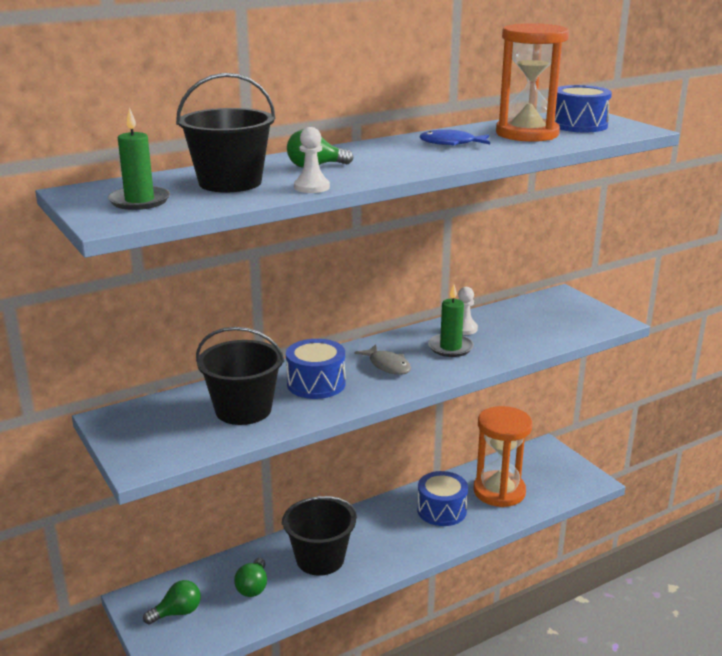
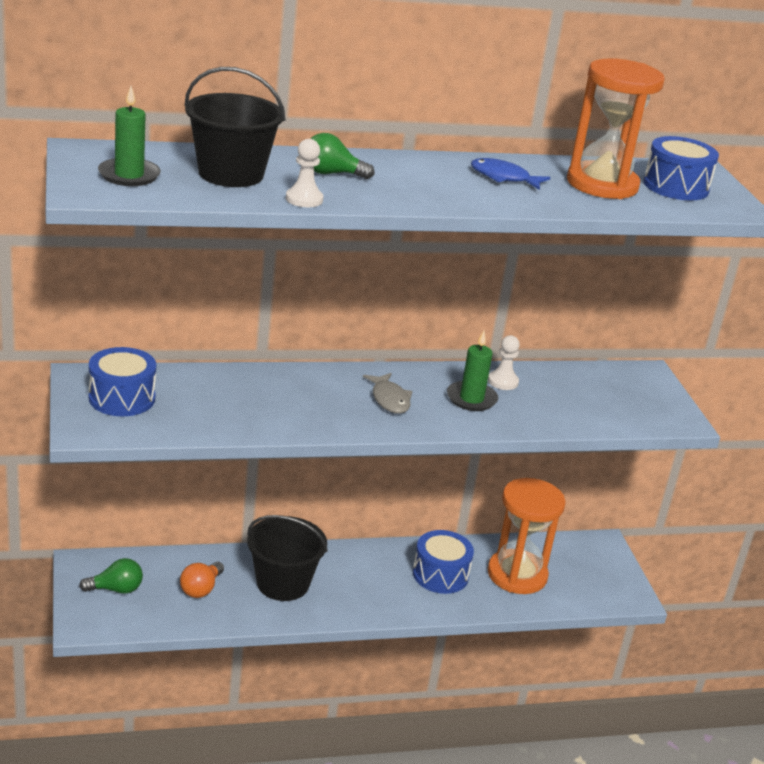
camera: 15 degrees right, 5 degrees up
(243, 410) = (213, 404): black bucket -> none
(253, 587) = (201, 589): green light bulb -> orange light bulb
(316, 384) = (302, 398): blue drum -> blue drum (122, 398)

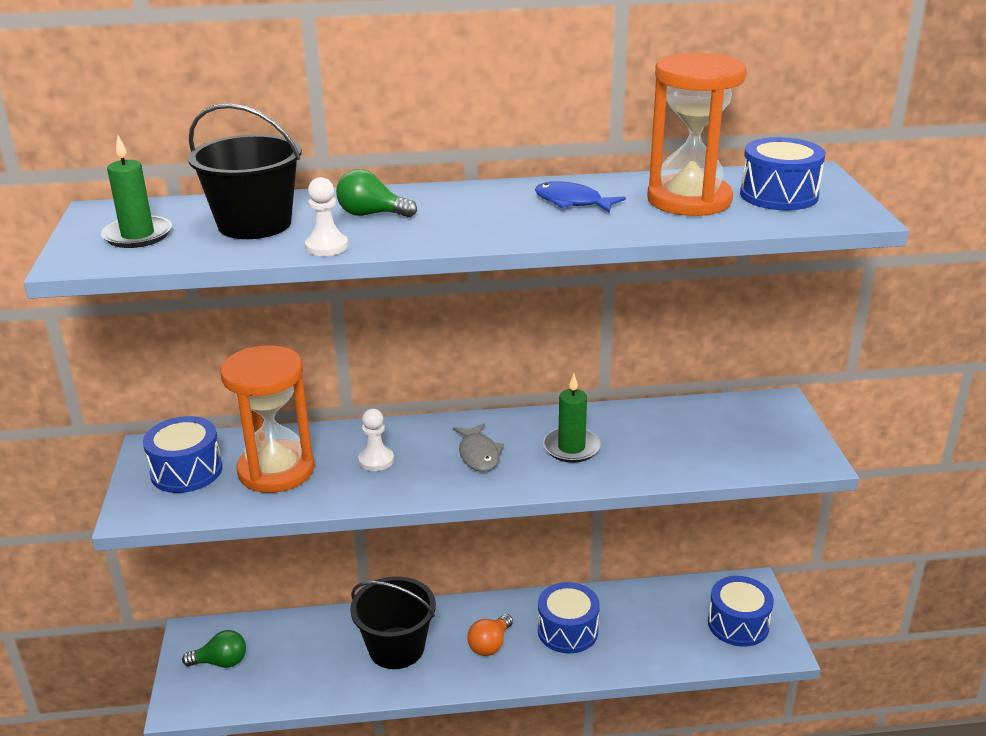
camera: 10 degrees right, 0 degrees up
(201, 589) = (309, 658): orange light bulb -> orange light bulb (490, 645)
(503, 381) = (610, 425): white pawn -> white pawn (376, 460)
(517, 575) = (652, 627): orange hourglass -> orange hourglass (276, 470)
(593, 575) = (738, 624): none -> blue drum

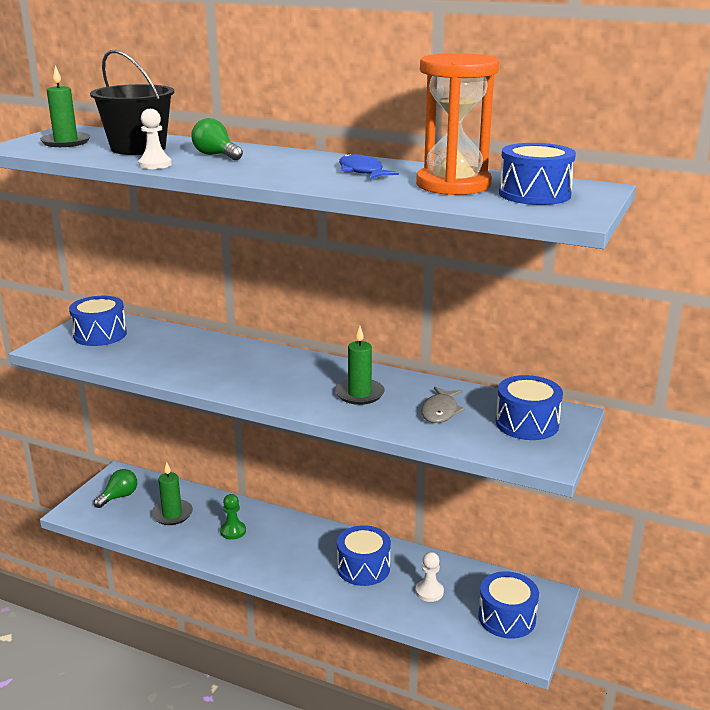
camera: 30 degrees right, 5 degrees down
(221, 662) = (119, 497): green light bulb -> green light bulb turned 75 degrees counterclockwise
(276, 470) = (150, 349): orange hourglass -> none
(307, 657) = (172, 514): none -> green candle
(376, 460) = (217, 362): white pawn -> white pawn (429, 592)
(396, 648) = (233, 531): black bucket -> green pawn
(478, 454) = (288, 378): grey fish -> grey fish (440, 411)
(490, 645) = (298, 554): orange light bulb -> none
(755, 426) = (527, 423): none -> blue drum

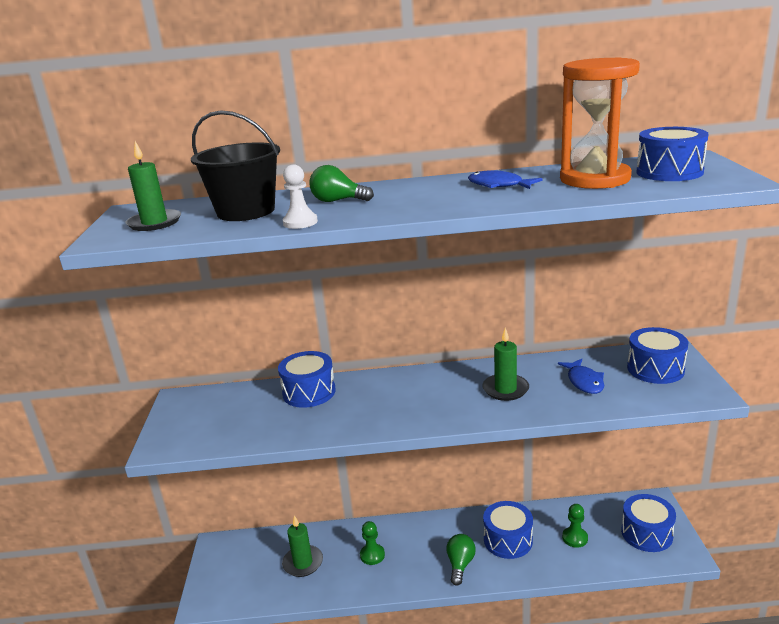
camera: 25 degrees left, 0 degrees up
(100, 334) = (203, 414): blue drum -> blue drum (309, 392)
(119, 497) = (236, 567): green light bulb -> green light bulb (460, 564)
(429, 592) = (575, 538): white pawn -> green pawn
(440, 411) = (584, 381): grey fish -> blue fish

